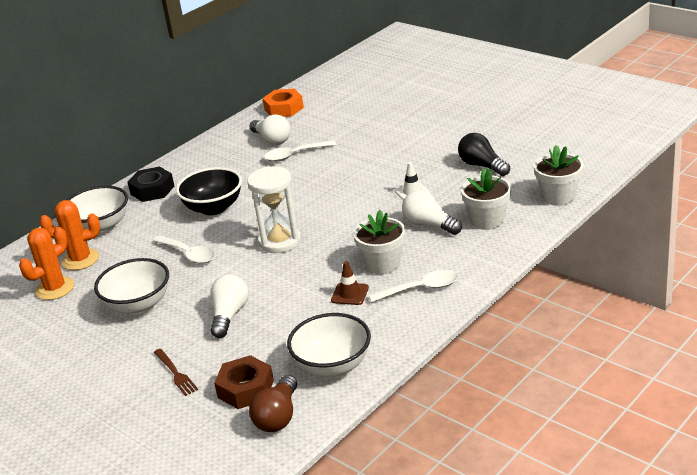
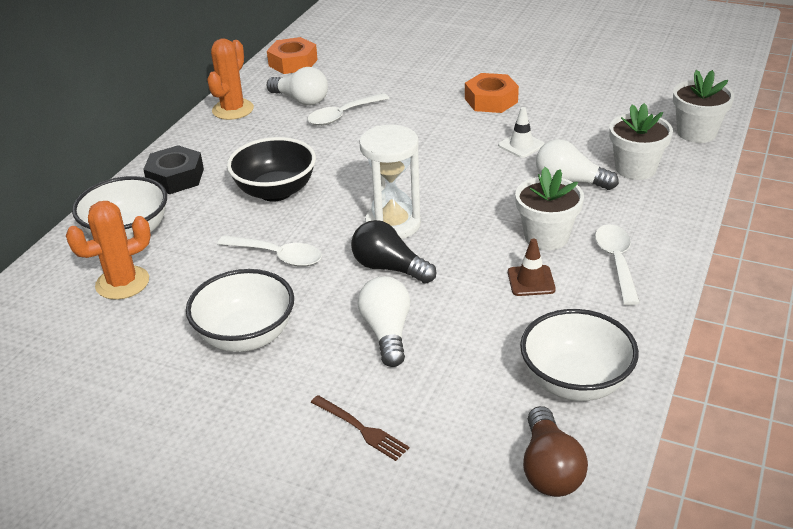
camera: 20 degrees left, 5 degrees up
(55, 288) = (105, 329): orange cactus -> orange cactus (233, 110)
(245, 389) = (477, 435): brown nut -> none
(414, 154) = (491, 100): none -> orange nut
(421, 289) = (616, 262): white spoon -> white spoon turned 60 degrees counterclockwise
(482, 166) = (582, 106): black light bulb -> black light bulb (389, 268)

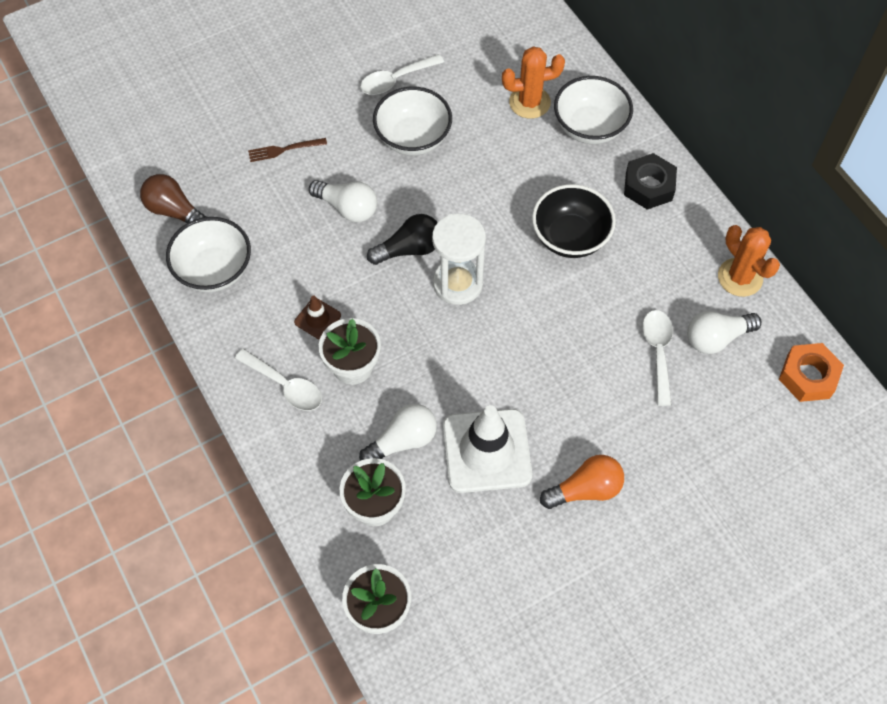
camera: 125 degrees right, 25 degrees up
(122, 283) = (529, 102): orange cactus -> orange cactus turned 75 degrees clockwise
(278, 256) = (482, 196): white spoon -> white spoon (396, 80)
(491, 100) = (585, 489): orange nut -> orange light bulb
(521, 145) = (487, 451): white traffic cone -> white traffic cone, size x2.16

